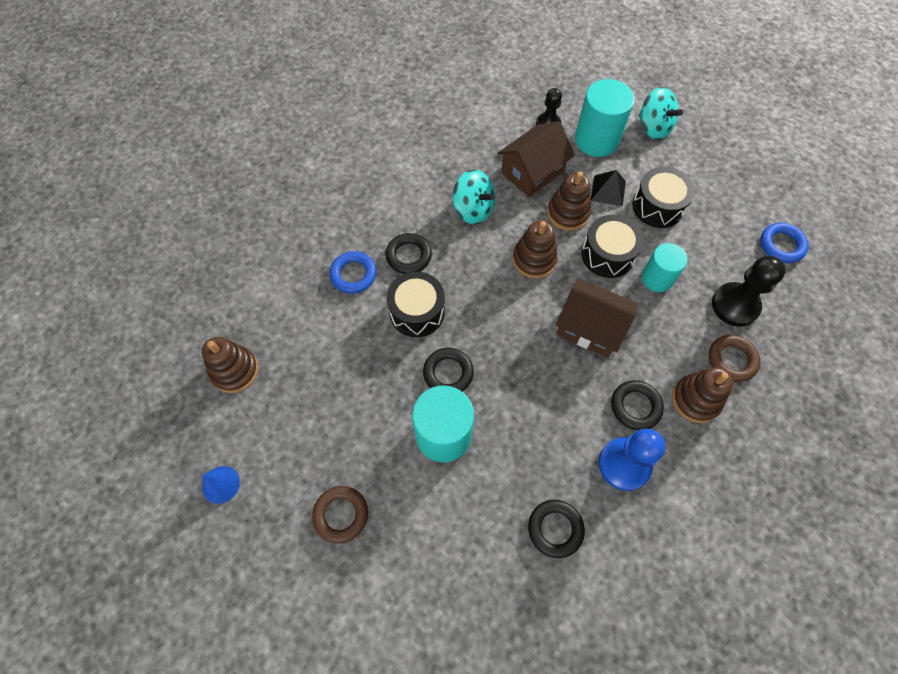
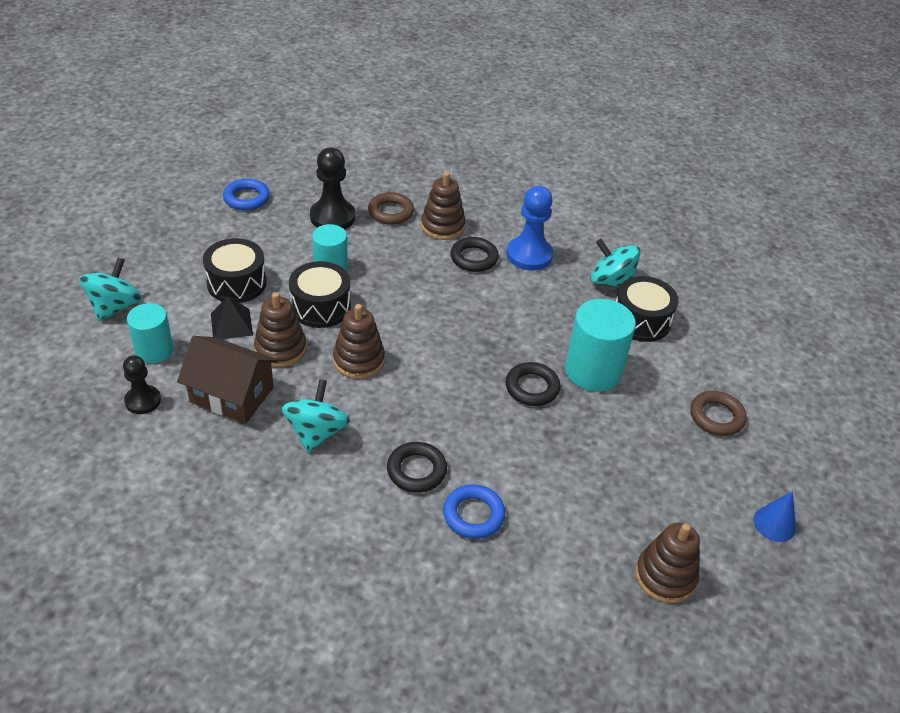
camera: 120 degrees left, 20 degrees down
(417, 311) = (482, 436): black drum -> black drum (641, 321)
(555, 529) = (611, 281): black ring -> turquoise spinning top
(590, 327) = (414, 301): brown house -> none
(596, 140) = (154, 350): turquoise cylinder -> turquoise cylinder, size x0.64

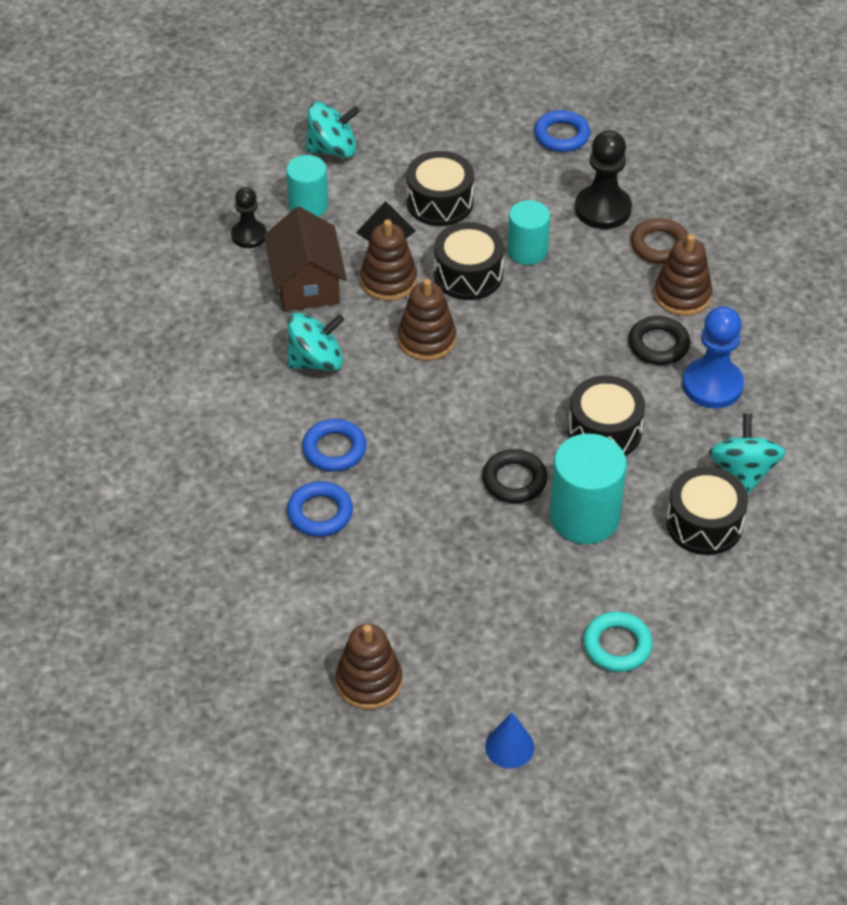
camera: 60 degrees right, 5 degrees up
(416, 470) = (334, 449): black ring -> blue ring
(525, 321) = (604, 431): none -> black drum
(716, 417) = (617, 645): brown ring -> turquoise ring

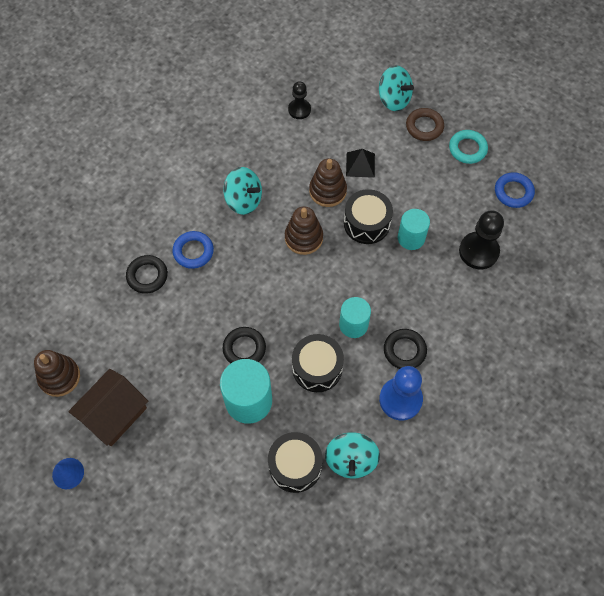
camera: 50 degrees right, 15 degrees up
(306, 283) = (291, 157): brown house -> brown house (114, 414)
(308, 205) = (344, 118): turquoise cylinder -> turquoise cylinder (353, 325)
(320, 513) = (147, 276): blue ring -> black ring
(439, 202) = (405, 173): black drum -> none
(617, 645) = (174, 480): turquoise ring -> turquoise ring (467, 149)
(659, 245) = (479, 298): brown ring -> brown ring (424, 127)
(682, 295) = (453, 337): brown stacking toy -> none
(743, 471) = (351, 460): turquoise spinning top -> turquoise spinning top turned 135 degrees clockwise

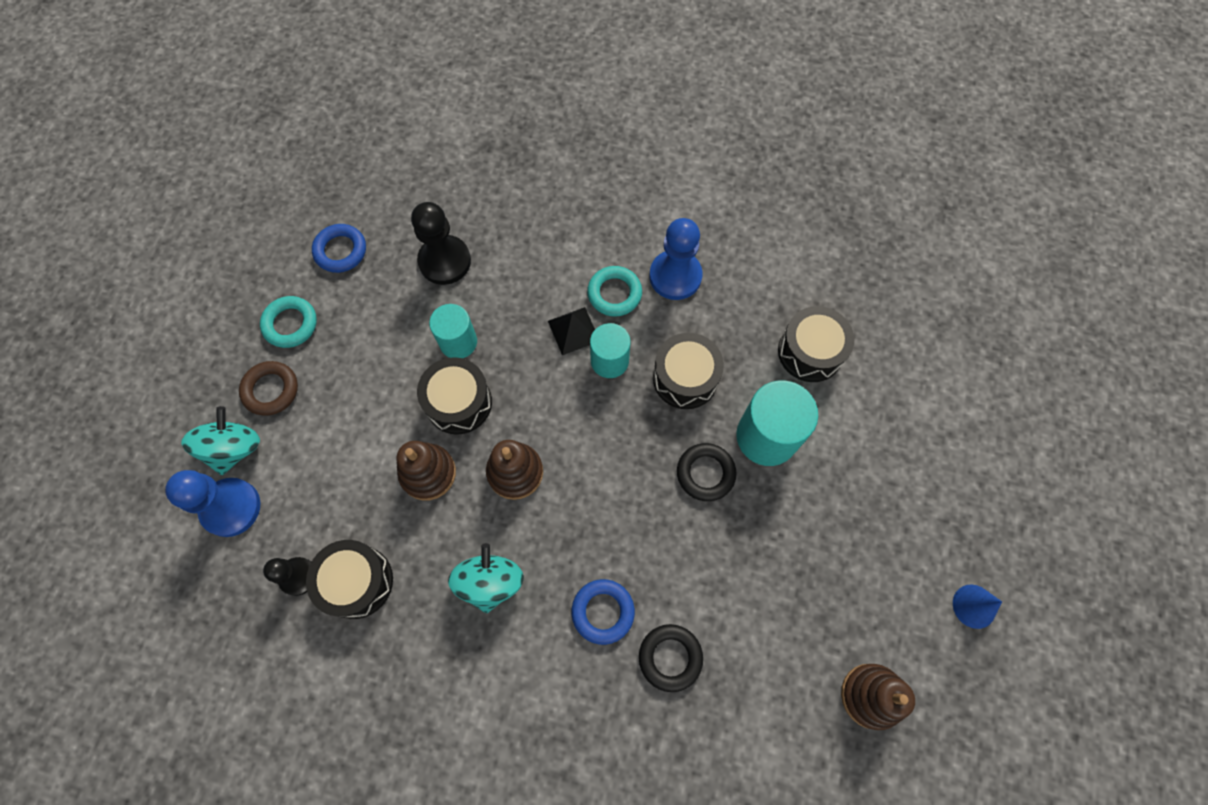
camera: 115 degrees left, 5 degrees up
(114, 414) = (874, 591): brown house -> none
(281, 136) = (357, 582): none -> black drum
(351, 460) = (771, 299): turquoise spinning top -> none
(357, 89) = (231, 508): none -> blue pawn
(360, 165) = (367, 448): black pyramid -> black pyramid (573, 330)
(404, 350) = (614, 293): black ring -> turquoise ring

